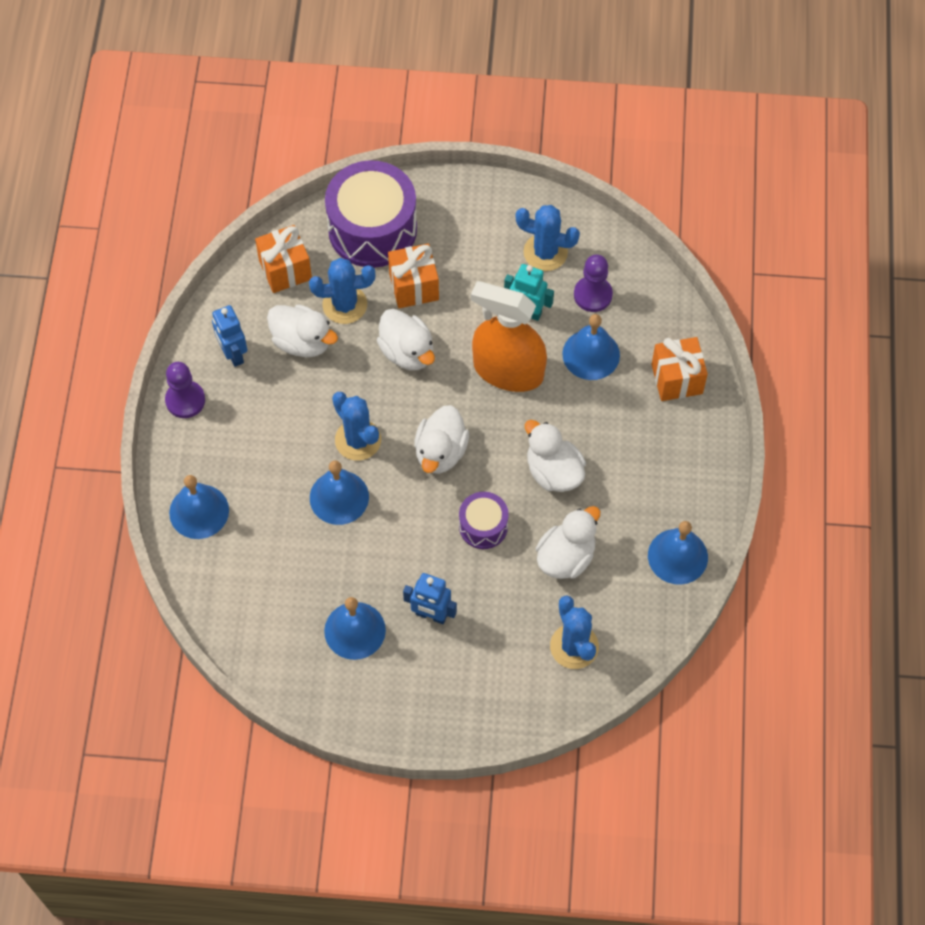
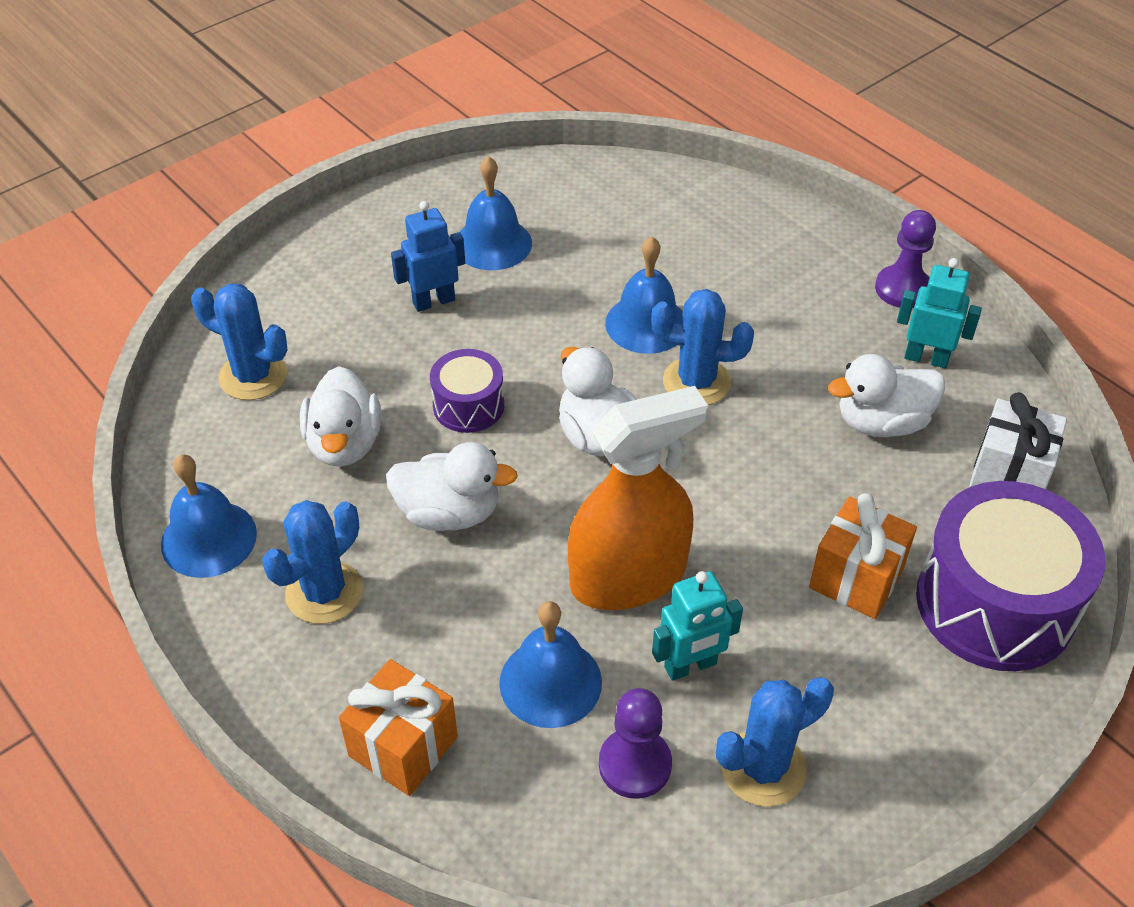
camera: 135 degrees right, 15 degrees down
(199, 511) = (754, 224): blue bell -> none
(233, 354) = (926, 358): blue robot -> turquoise robot
(285, 270) = (1008, 475): orange gift -> white gift
(345, 305) = (897, 494): blue cactus -> blue cactus (324, 592)
(407, 352) = (764, 502): white duck -> none

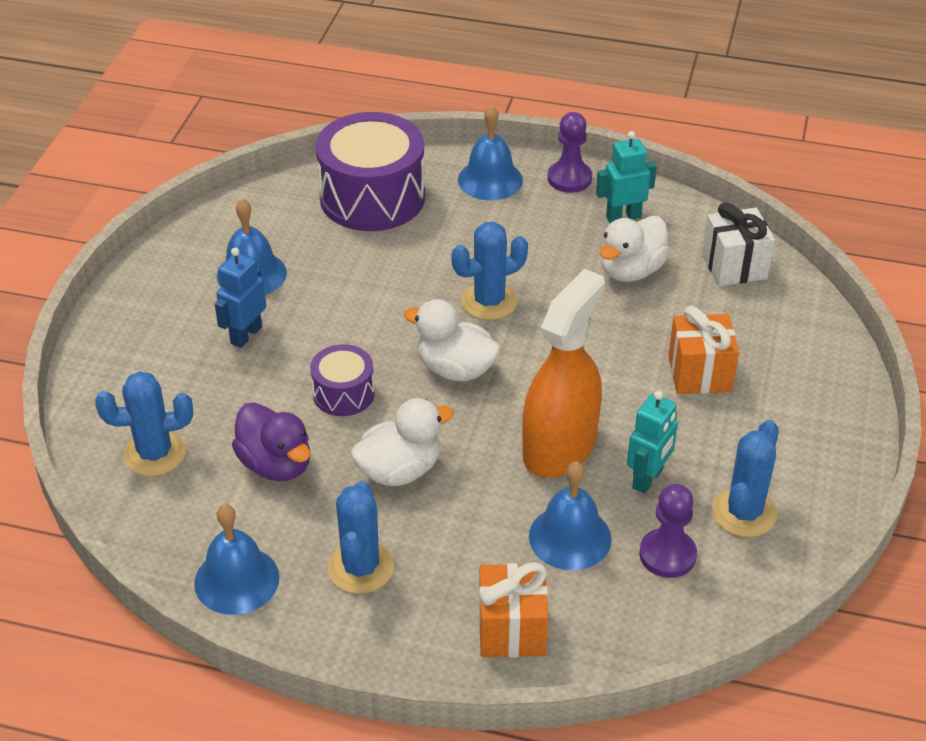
camera: 35 degrees left, 5 degrees down
(344, 444) = (276, 464): white duck -> purple duck
(646, 324) = (418, 279): blue bell -> blue bell (490, 179)
(995, 603) = (790, 346): purple drum -> purple drum (372, 197)

